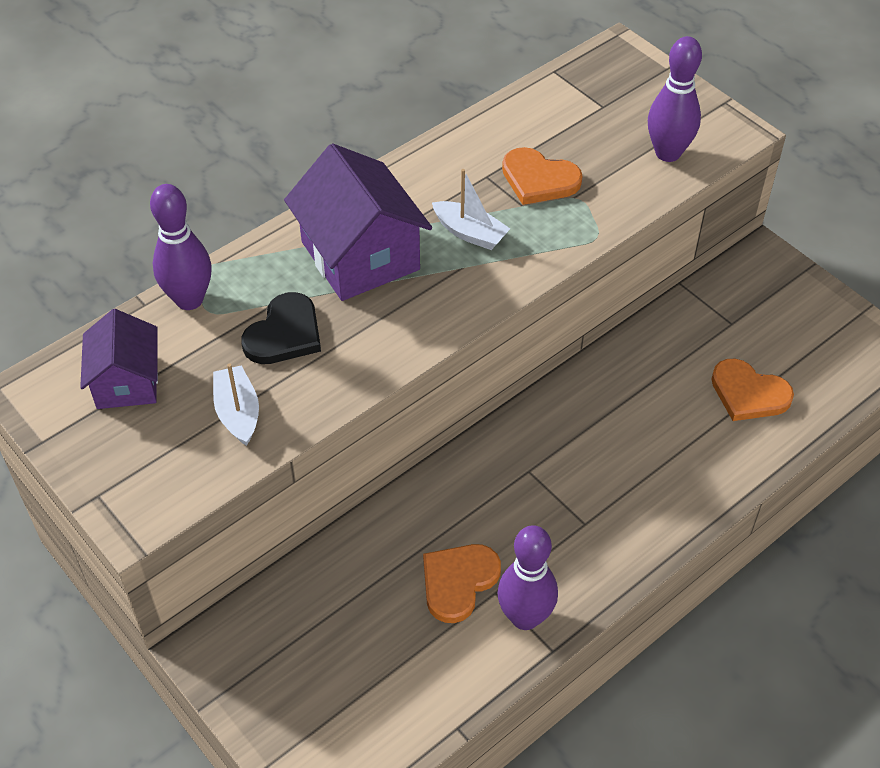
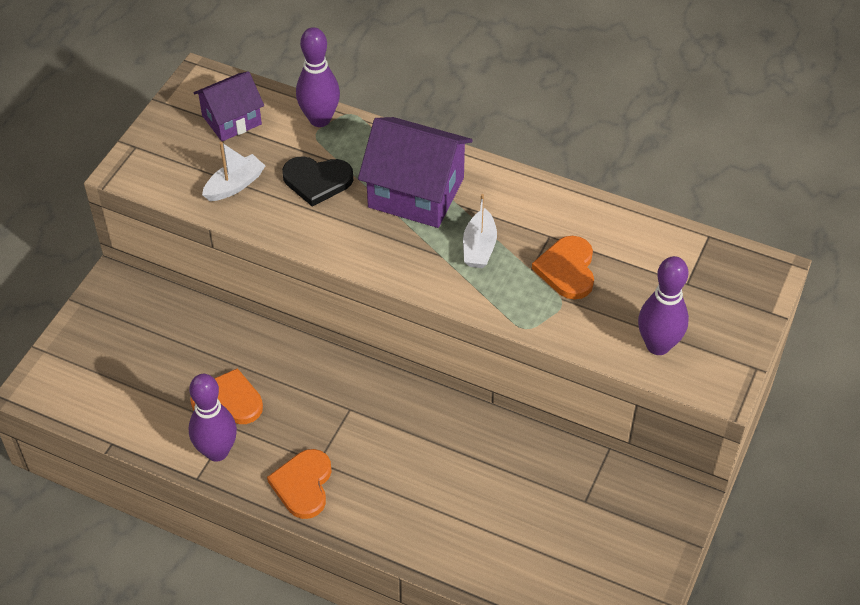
camera: 65 degrees right, 0 degrees up
(360, 256) = (416, 192): purple house -> purple house turned 75 degrees clockwise
(748, 393) = (511, 536): orange heart -> orange heart (303, 485)

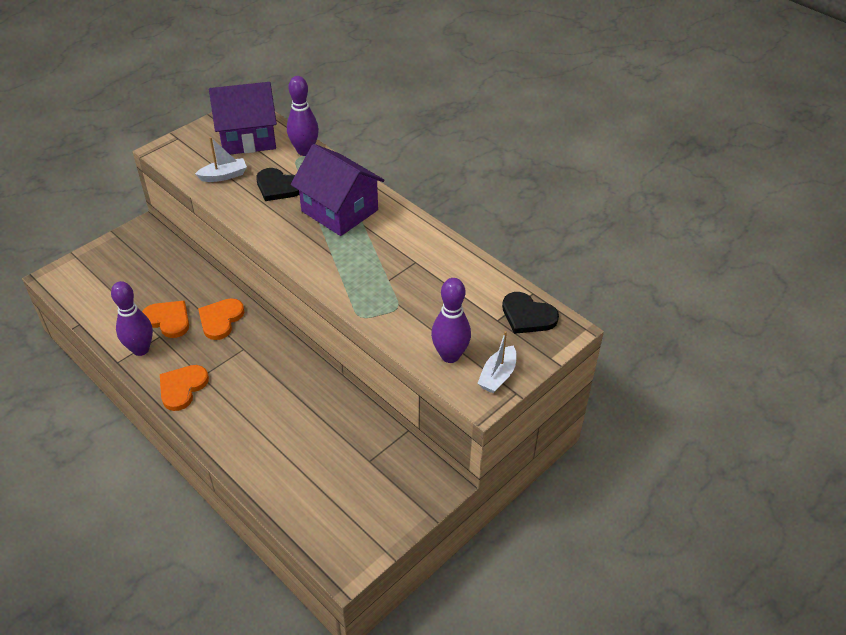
camera: 20 degrees right, 5 degrees down
(231, 120) = (248, 137): purple house -> purple house, size x1.61
(479, 247) = (361, 256): white boat -> white boat (497, 376)
(567, 269) = (414, 287): orange heart -> orange heart (220, 319)
(718, 267) = (527, 316): none -> black heart

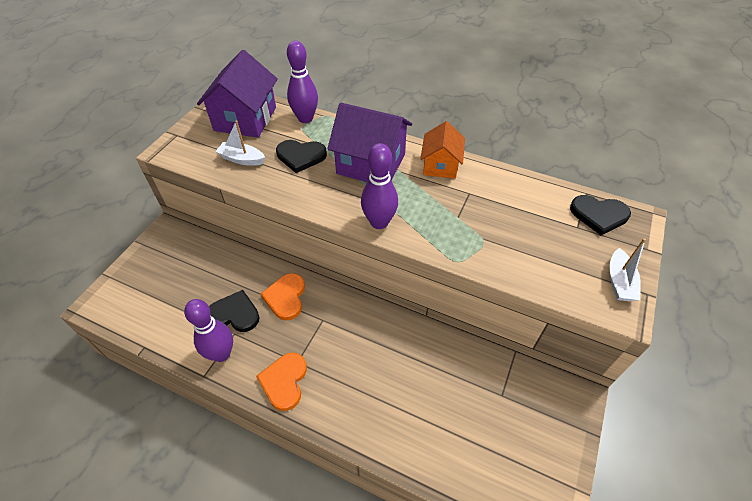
camera: 20 degrees left, 5 degrees up
(168, 320) = (235, 314): orange heart -> black heart
(224, 176) = (242, 159): white boat -> white boat turned 120 degrees counterclockwise
(248, 137) = (245, 119): purple house -> purple house turned 45 degrees counterclockwise
(406, 229) = (440, 165): none -> orange house
(450, 355) = (564, 275): purple bowling pin -> purple bowling pin (379, 222)

